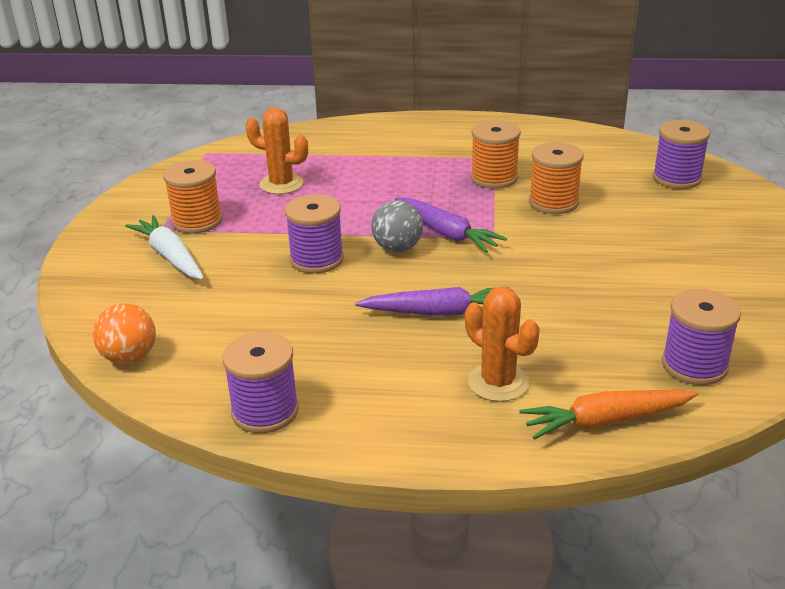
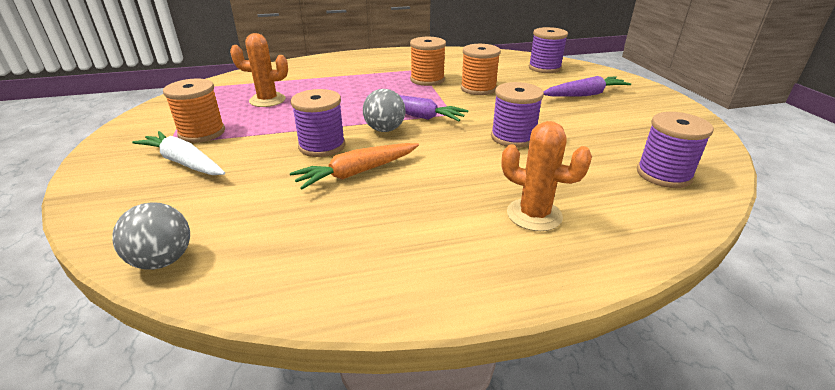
camera: 20 degrees left, 0 degrees up
(129, 357) = (163, 260): orange ball -> grey ball
(265, 411) = (335, 286): purple spool -> purple spool (513, 137)
(438, 312) = (446, 169): purple carrot -> purple carrot (584, 95)
(606, 421) = (643, 229): orange carrot -> orange carrot (357, 172)

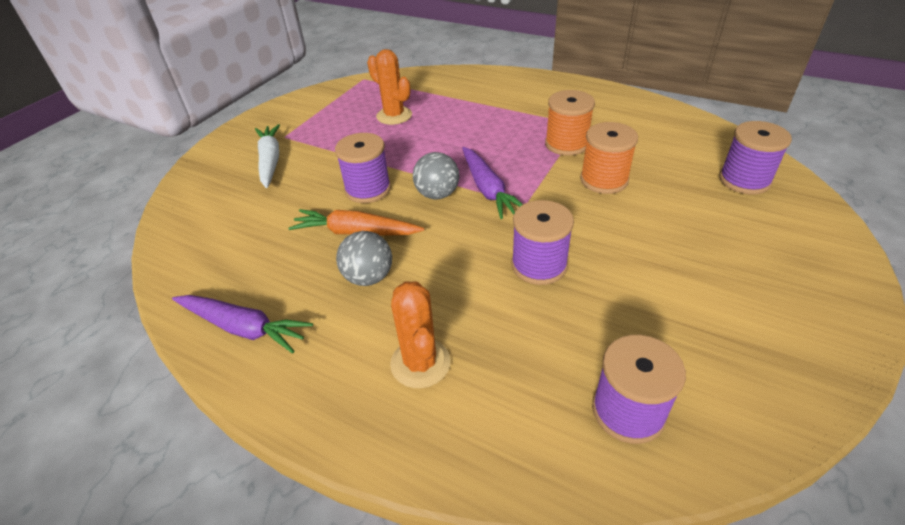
camera: 45 degrees right, 10 degrees up
(163, 260) = (173, 243): grey ball -> grey ball (368, 277)
(202, 133) = (312, 135): orange spool -> none
(584, 95) = (728, 248): purple carrot -> purple carrot (243, 328)

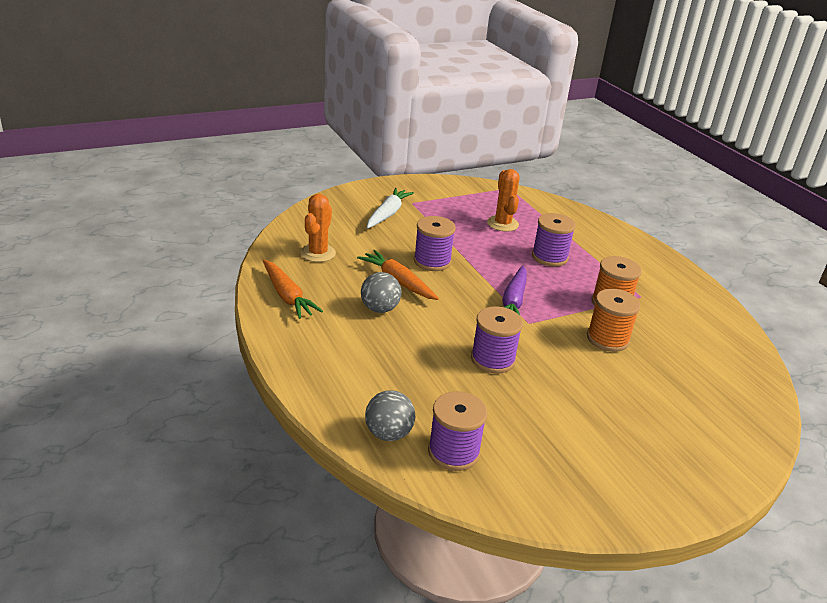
camera: 30 degrees right, 10 degrees down
(243, 328) = (287, 296): purple carrot -> orange carrot
(420, 363) = (363, 364): orange cactus -> orange cactus (318, 253)
(437, 194) = (474, 287): grey ball -> grey ball (388, 433)
(744, 180) = (724, 396): purple spool -> purple spool (549, 257)

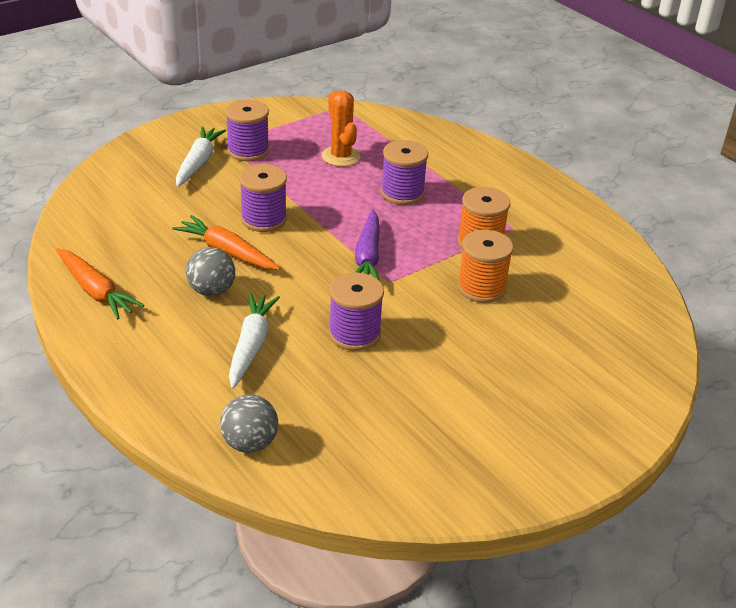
camera: 10 degrees left, 5 degrees up
(318, 253) = (122, 228): orange cactus -> none
(404, 356) = (251, 345): none -> white carrot
(453, 452) = (327, 452): purple spool -> purple spool (248, 150)

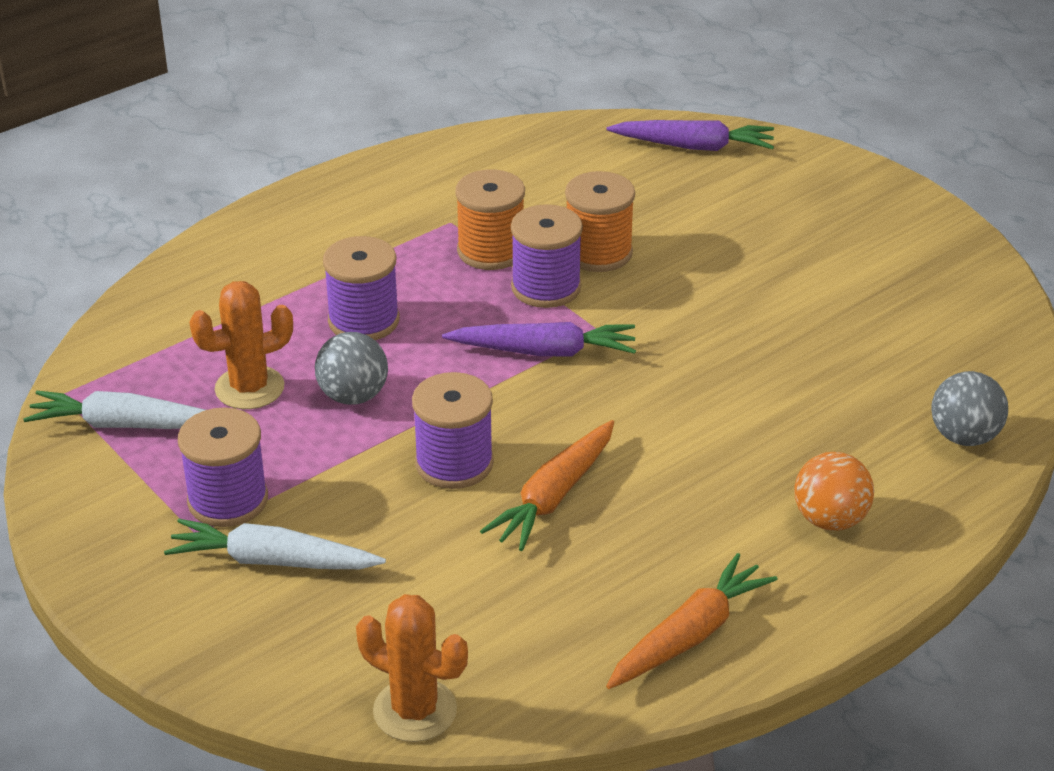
camera: 90 degrees left, 0 degrees up
(78, 200) = (415, 710): none -> orange cactus
(177, 360) = (830, 519): none -> orange ball
(211, 290) = (659, 503): grey ball -> grey ball (353, 396)
(251, 345) = (776, 451): white carrot -> white carrot (125, 425)
(354, 334) = (725, 359): purple spool -> purple spool (546, 287)
(638, 348) = (693, 146): none -> purple carrot

